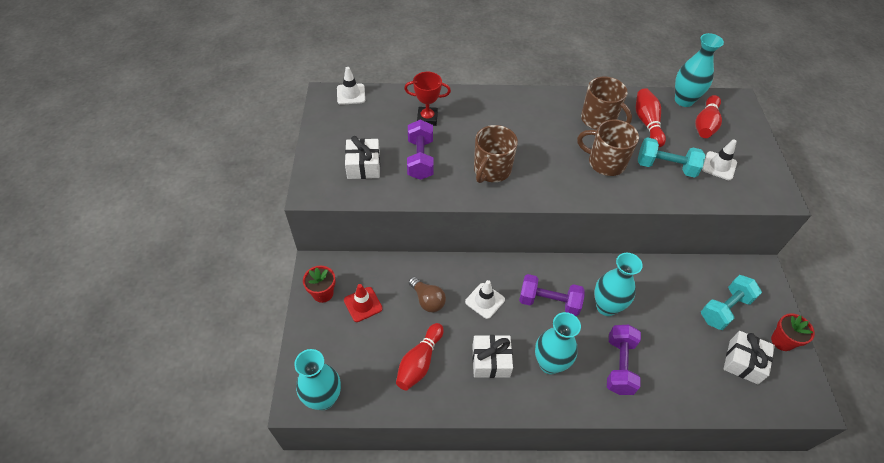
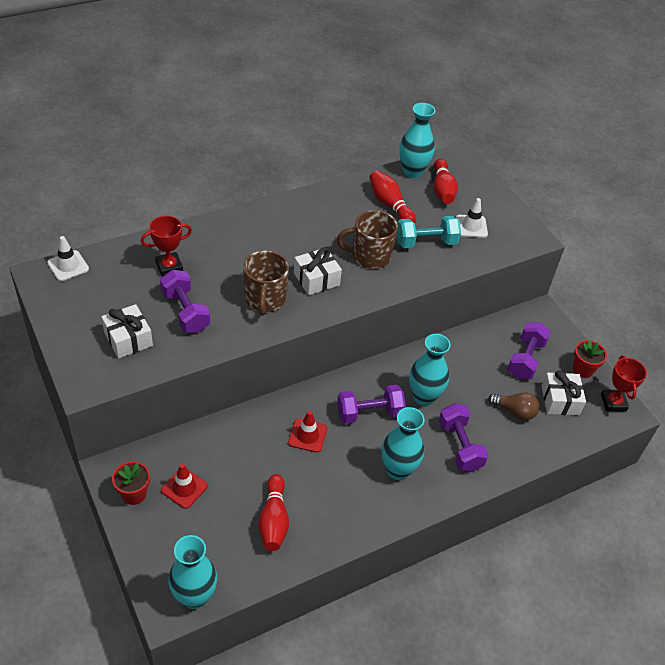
camera: 30 degrees left, 5 degrees down
(427, 300) = (250, 457): brown light bulb -> brown light bulb (514, 411)
(485, 301) = (307, 435): white traffic cone -> red traffic cone
(491, 361) = (342, 490): white gift -> white gift (316, 279)
(599, 120) = (343, 215): brown mug -> none
(724, 309) = (525, 359): turquoise dumbbell -> purple dumbbell
(802, 386) = (613, 402): none -> red trophy

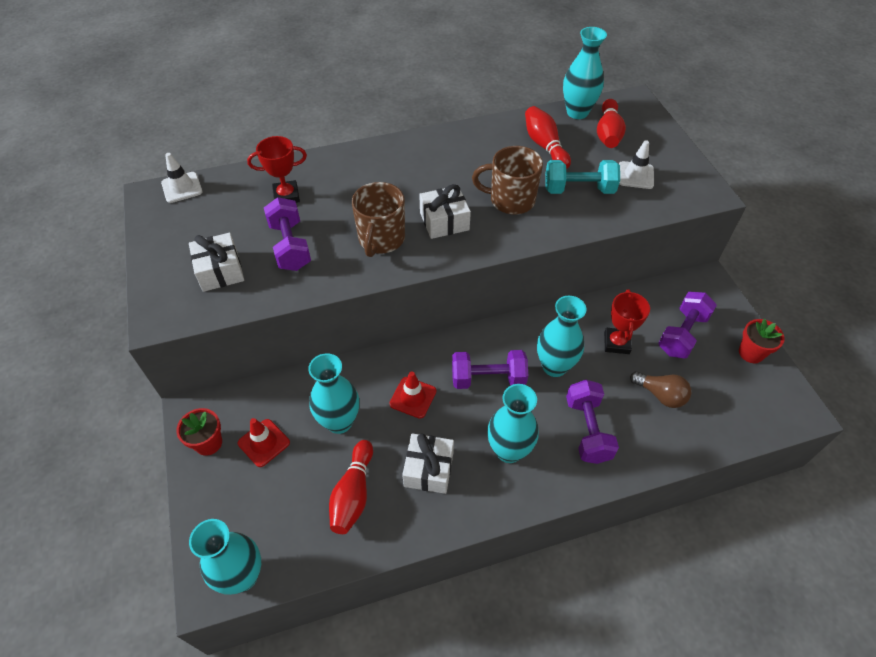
camera: 15 degrees right, 5 degrees up
(247, 463) = (339, 422): none -> turquoise vase
(560, 400) = (718, 387): white gift -> white gift (429, 469)
(613, 402) = (785, 397): red trophy -> red trophy (616, 343)

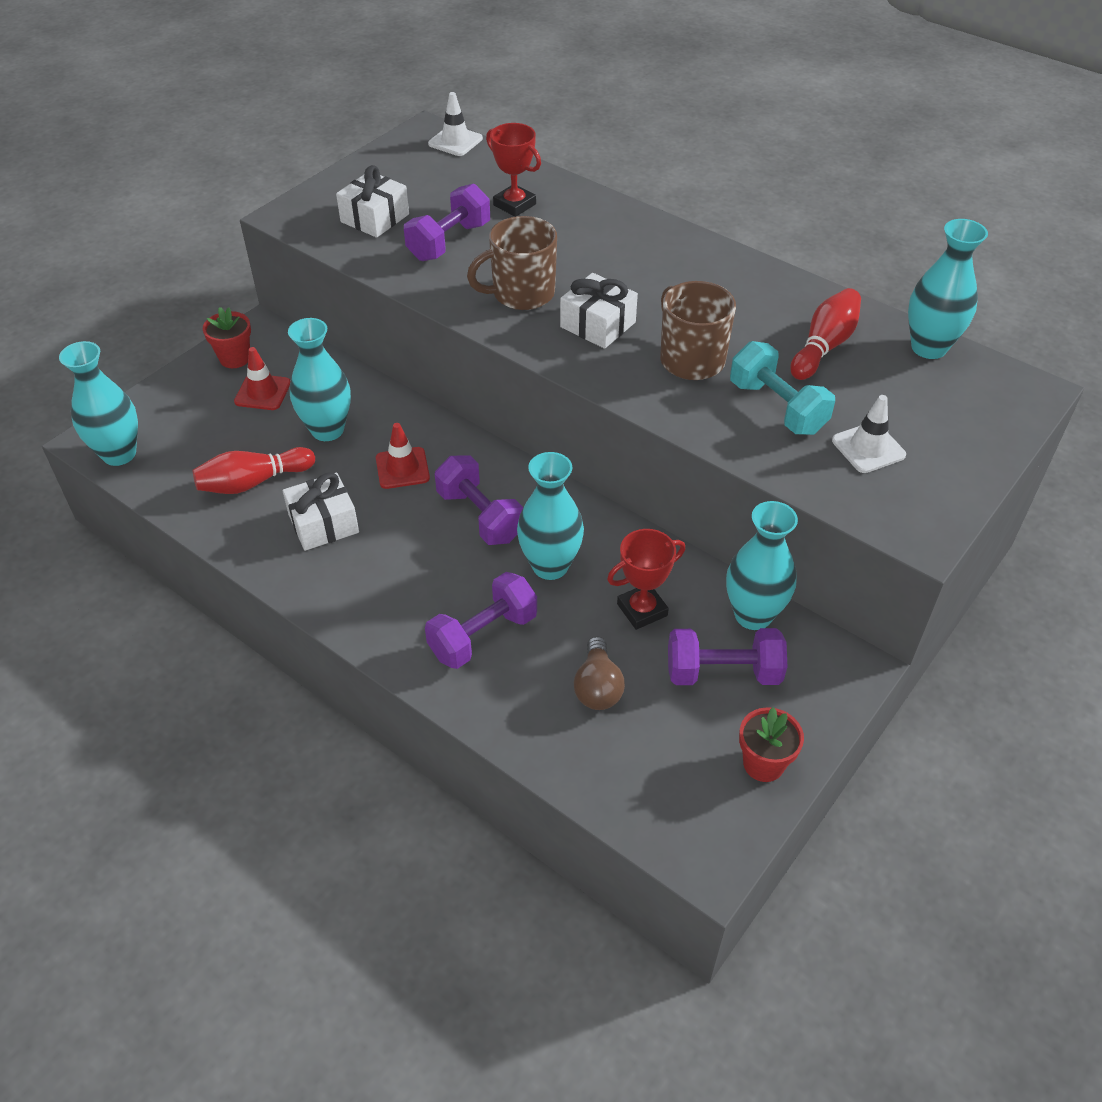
camera: 55 degrees right, 5 degrees down
(509, 450) = (397, 577): turquoise vase -> turquoise vase (753, 615)
(608, 133) = (922, 391): red bowling pin -> none

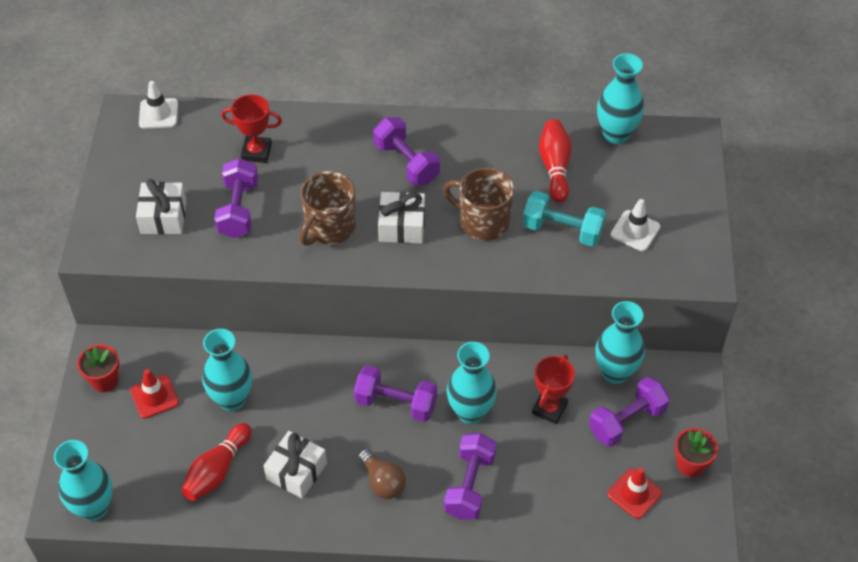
camera: 35 degrees left, 5 degrees up
(402, 468) = (312, 398): red traffic cone -> red traffic cone (634, 494)
(597, 687) = (564, 476): brown light bulb -> brown light bulb (382, 482)
(657, 274) = (406, 163): none -> purple dumbbell

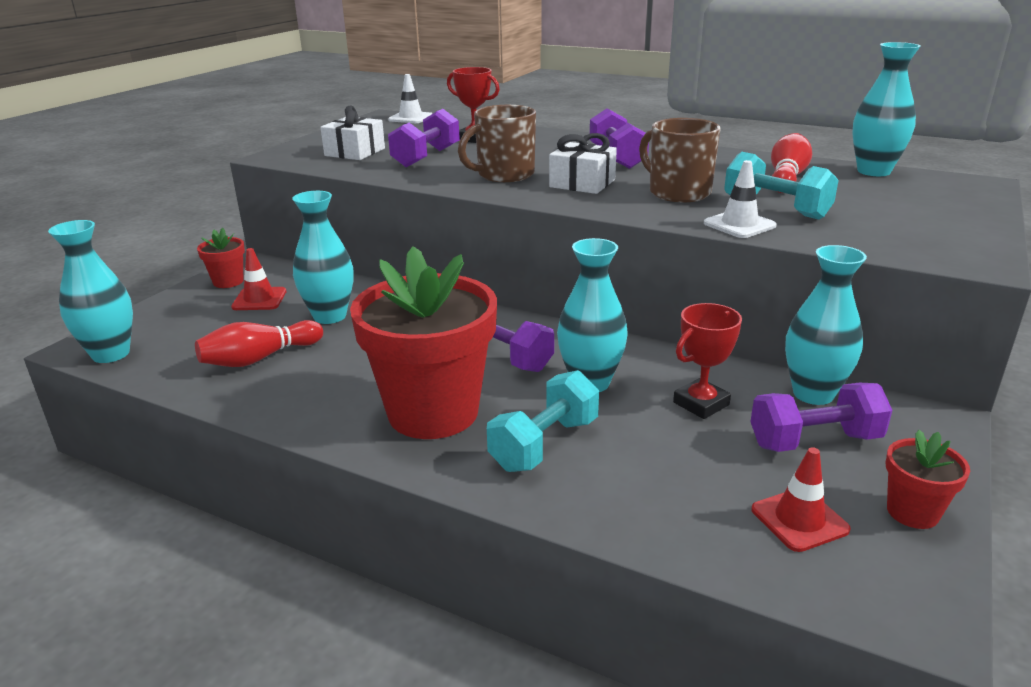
camera: 25 degrees right, 25 degrees down
(296, 471) = (341, 379): white gift -> none
(382, 482) = (433, 412): brown light bulb -> red flower pot
(469, 485) = (544, 444): purple dumbbell -> turquoise dumbbell
(635, 231) = (877, 221): white traffic cone -> white traffic cone (739, 225)

